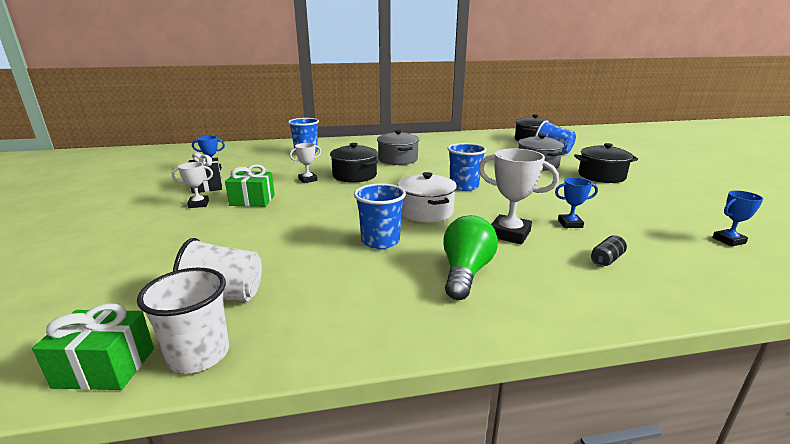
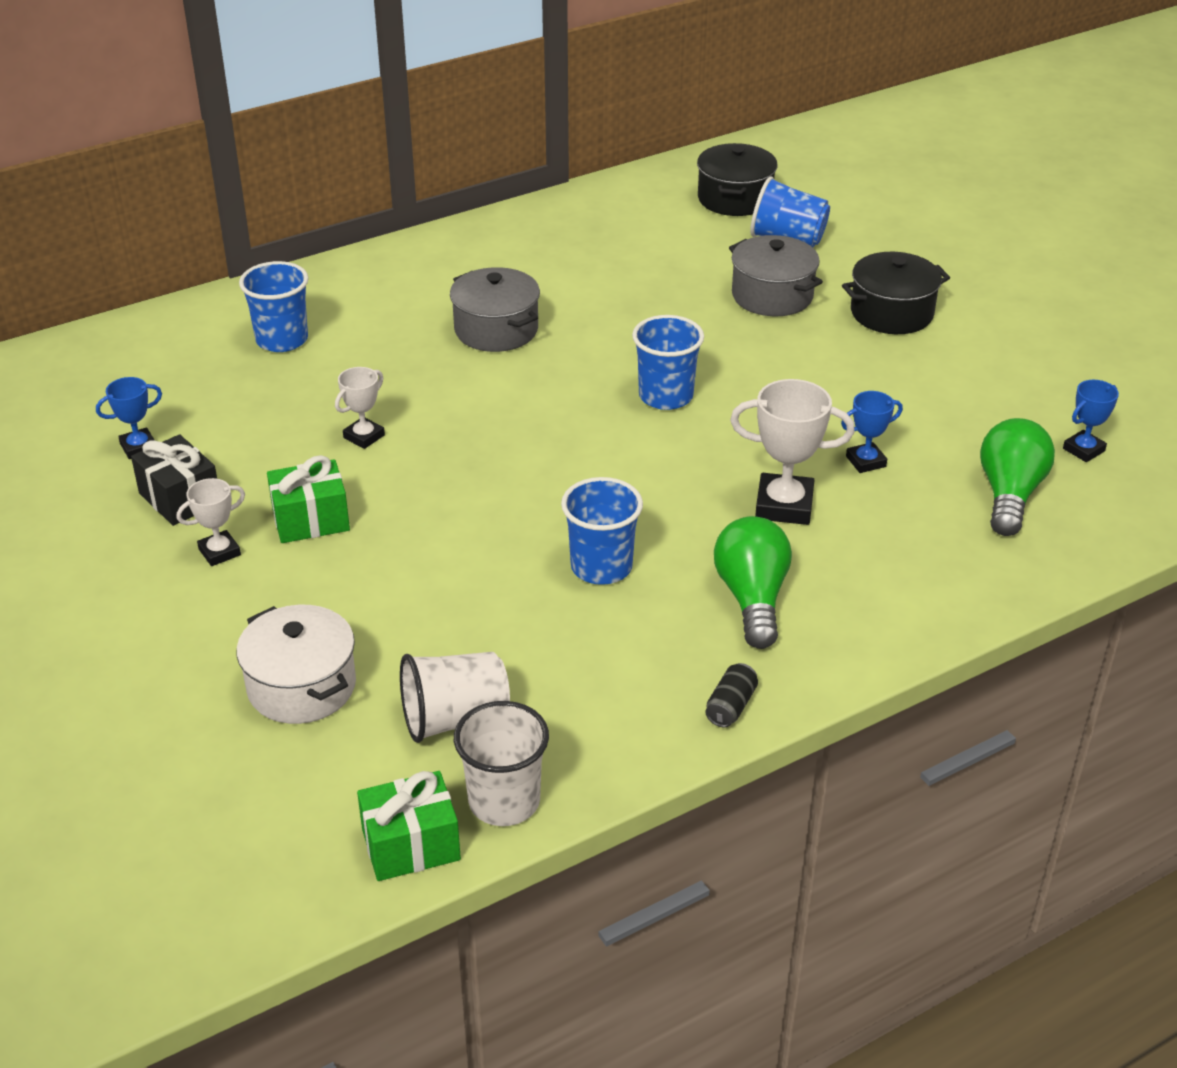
camera: 20 degrees left, 15 degrees up
(354, 175) = (445, 404): black pot -> none
(426, 212) = (634, 482): white pot -> white pot (302, 686)
(606, 259) = (928, 528): black can -> black can (731, 706)
(671, 253) = (1009, 494): none -> green light bulb

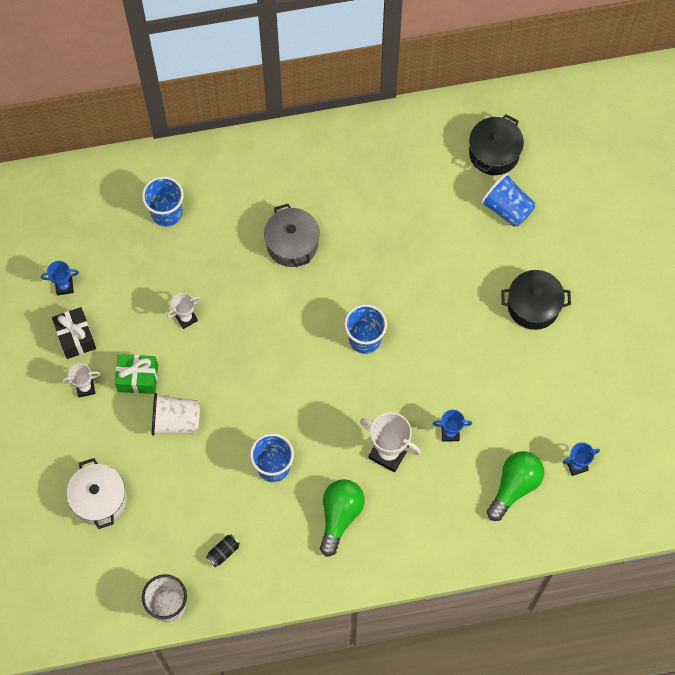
camera: 20 degrees right, 30 degrees up
(411, 845) = (119, 615): green gift -> none
(455, 719) = (164, 546): white cup -> white cup (176, 421)
(731, 706) = (296, 585): black can -> black can (223, 552)
(772, 296) = (469, 264): grey pot -> none

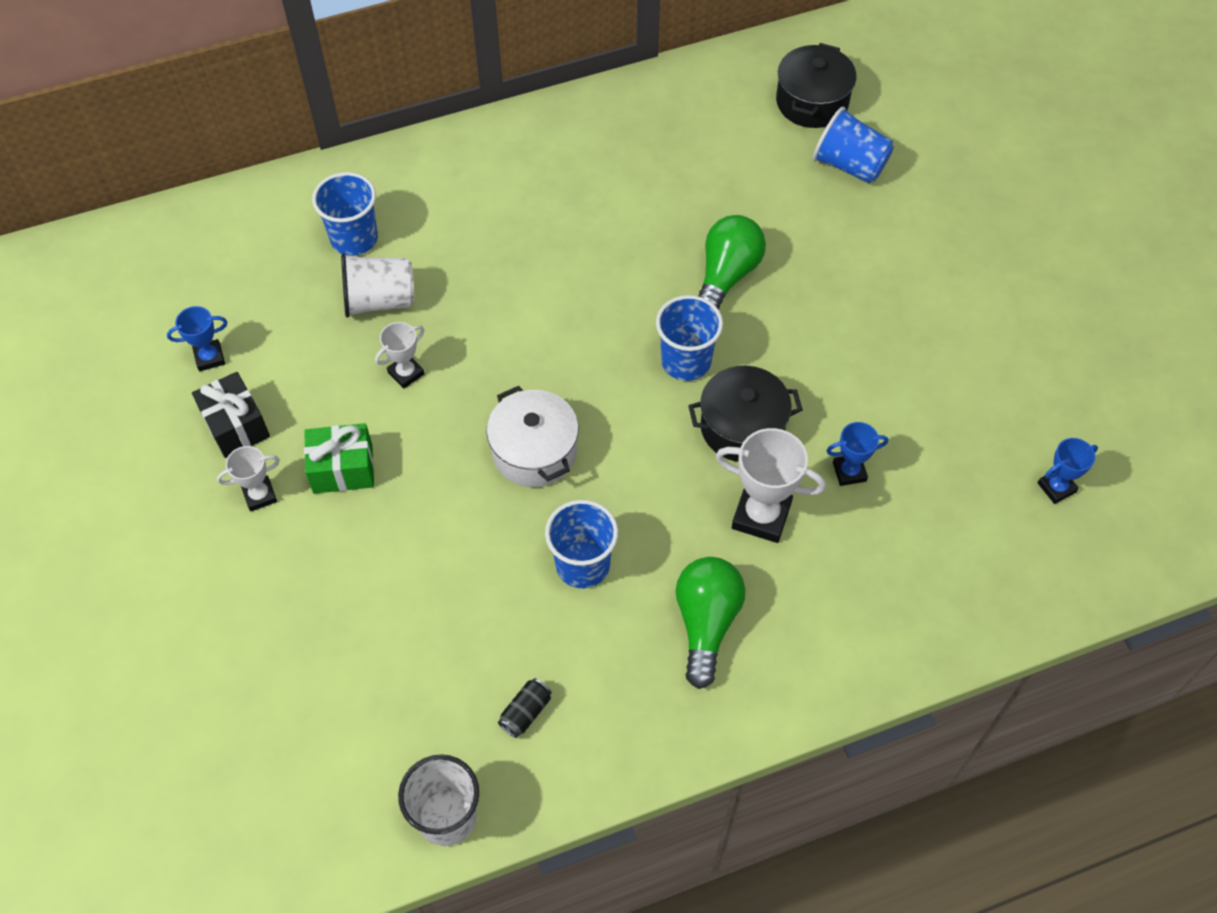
camera: 10 degrees left, 10 degrees down
(99, 499) = (304, 662): white pot -> white pot (534, 451)
(176, 421) = (413, 522): white cup -> white cup (379, 300)
(292, 244) = (549, 252): grey pot -> none
(514, 486) = (971, 533): green light bulb -> green light bulb (726, 276)
(533, 306) = (924, 281): black pot -> black pot (742, 427)

